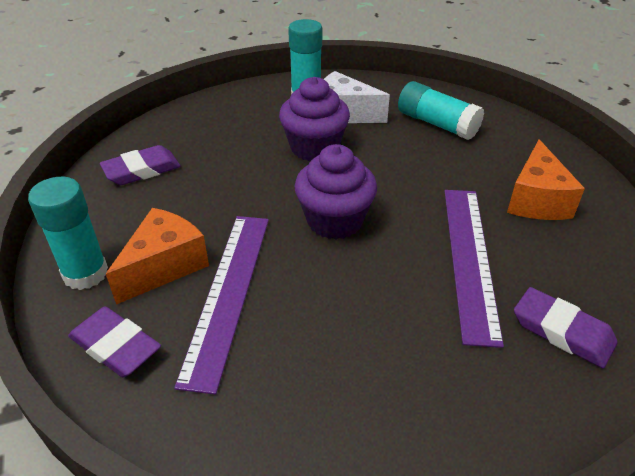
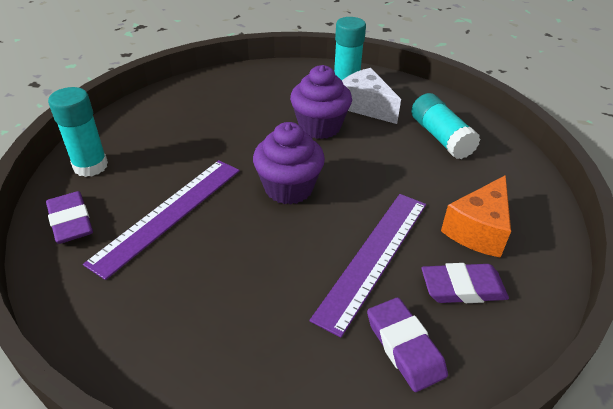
camera: 25 degrees right, 0 degrees up
(142, 170) = (181, 106): purple eraser -> purple eraser (462, 288)
(164, 266) = (142, 179): orange cheese -> none

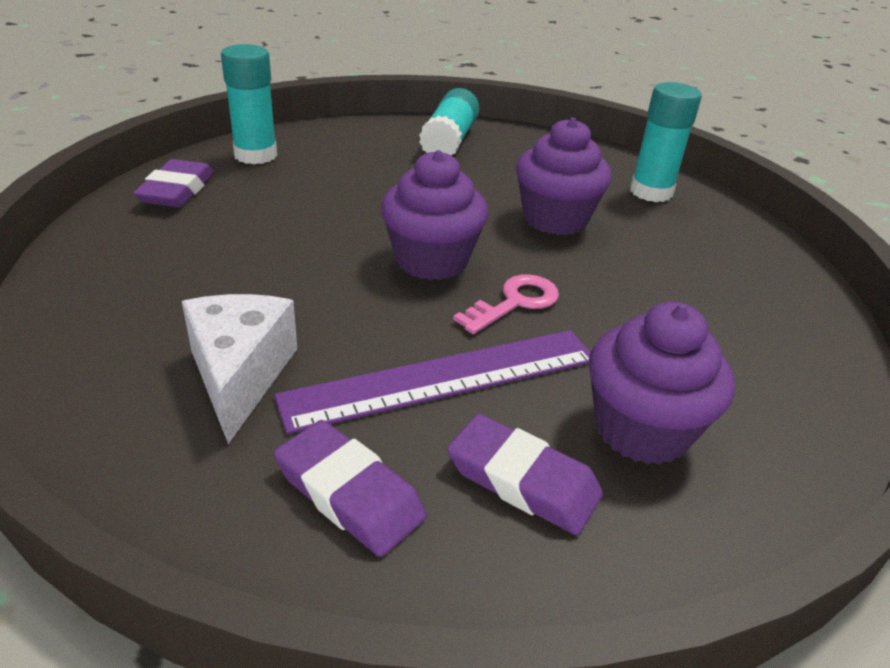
camera: 35 degrees right, 5 degrees down
(169, 214) = (271, 225): purple ruler -> none
(357, 192) = (515, 302): none -> pink key
(365, 106) = (649, 223): white cheese -> white cheese (240, 375)
(404, 347) = (349, 493): purple eraser -> purple eraser turned 60 degrees counterclockwise
(440, 137) = (725, 299): turquoise glue stick -> turquoise glue stick (449, 141)
(478, 230) = (642, 429): orange cheese -> purple cupcake

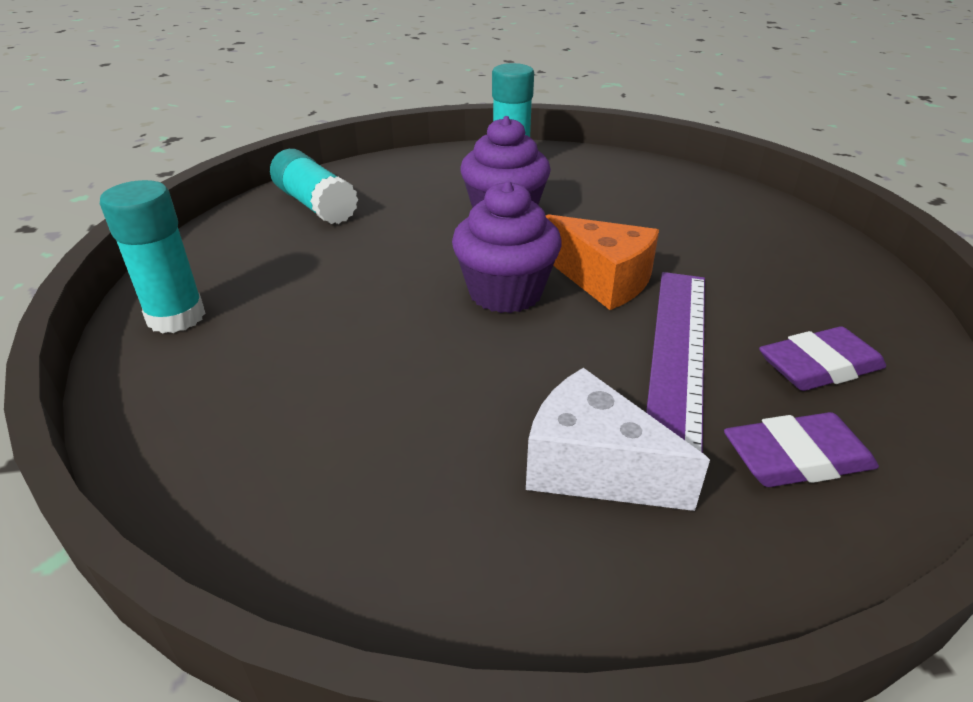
camera: 50 degrees left, 0 degrees up
(177, 190) = (177, 399): purple eraser -> none
(515, 302) = (603, 280): pink key -> orange cheese
(642, 429) = (789, 296): purple cupcake -> none

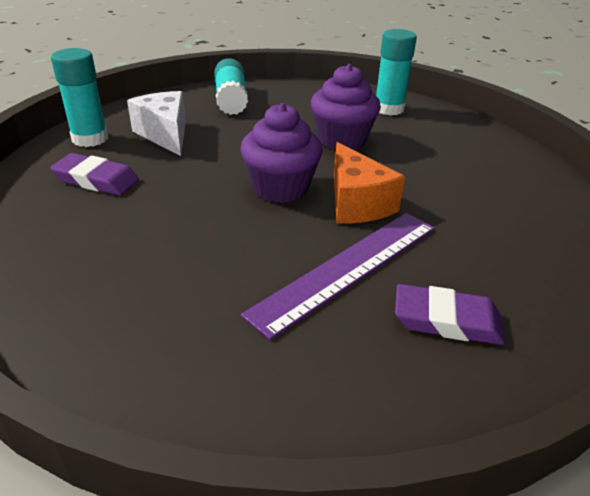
camera: 30 degrees right, 0 degrees up
(593, 468) = (203, 308): white cheese -> white cheese (165, 135)
(796, 458) = (344, 367): purple eraser -> purple eraser (96, 180)

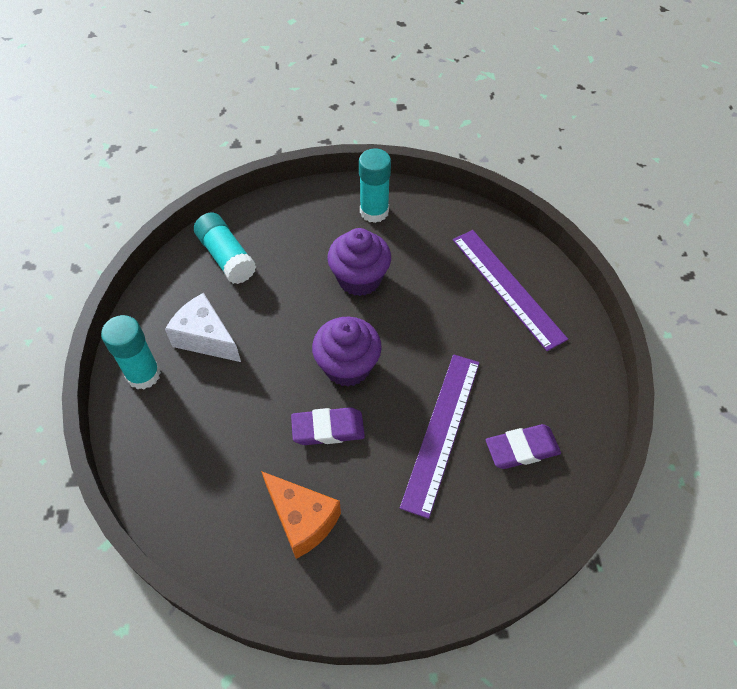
camera: 25 degrees left, 20 degrees up
(96, 180) = (196, 425): purple eraser -> purple eraser (328, 429)
(357, 203) = (413, 358): orange cheese -> orange cheese (302, 519)
(505, 186) = (507, 287): none -> purple ruler

